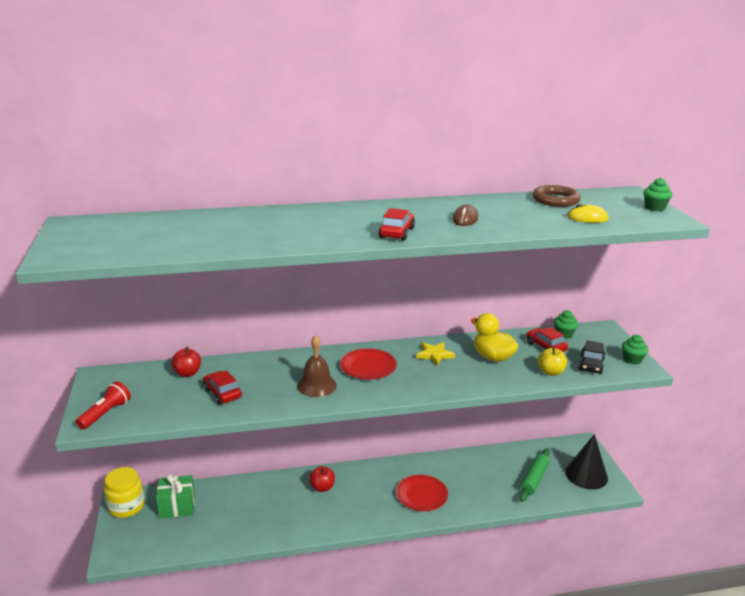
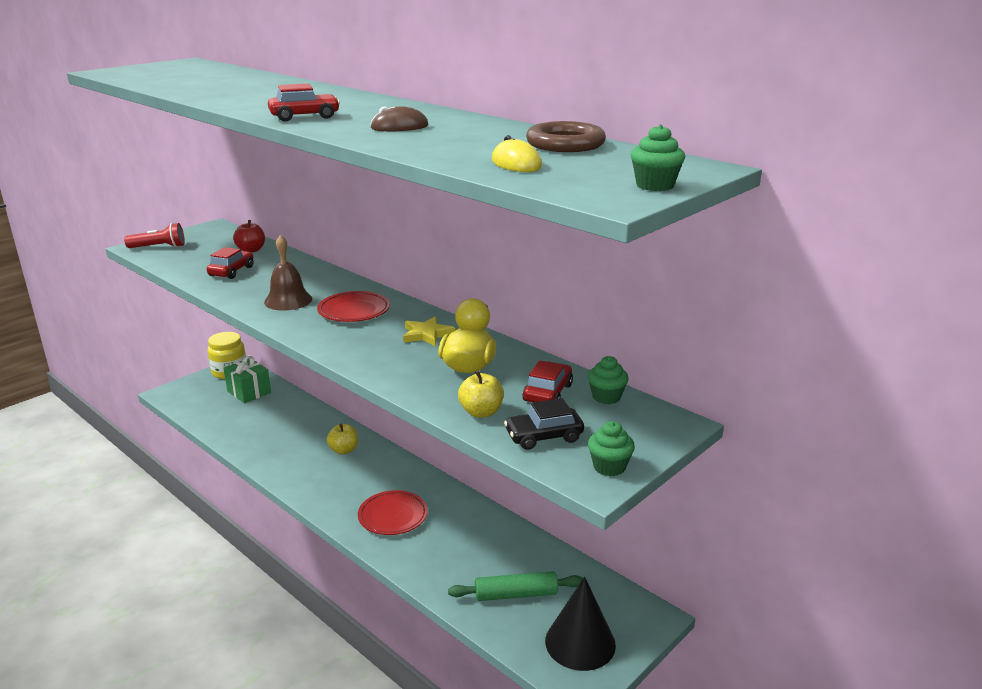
camera: 55 degrees right, 0 degrees up
(322, 487) = (344, 450): red apple -> yellow apple

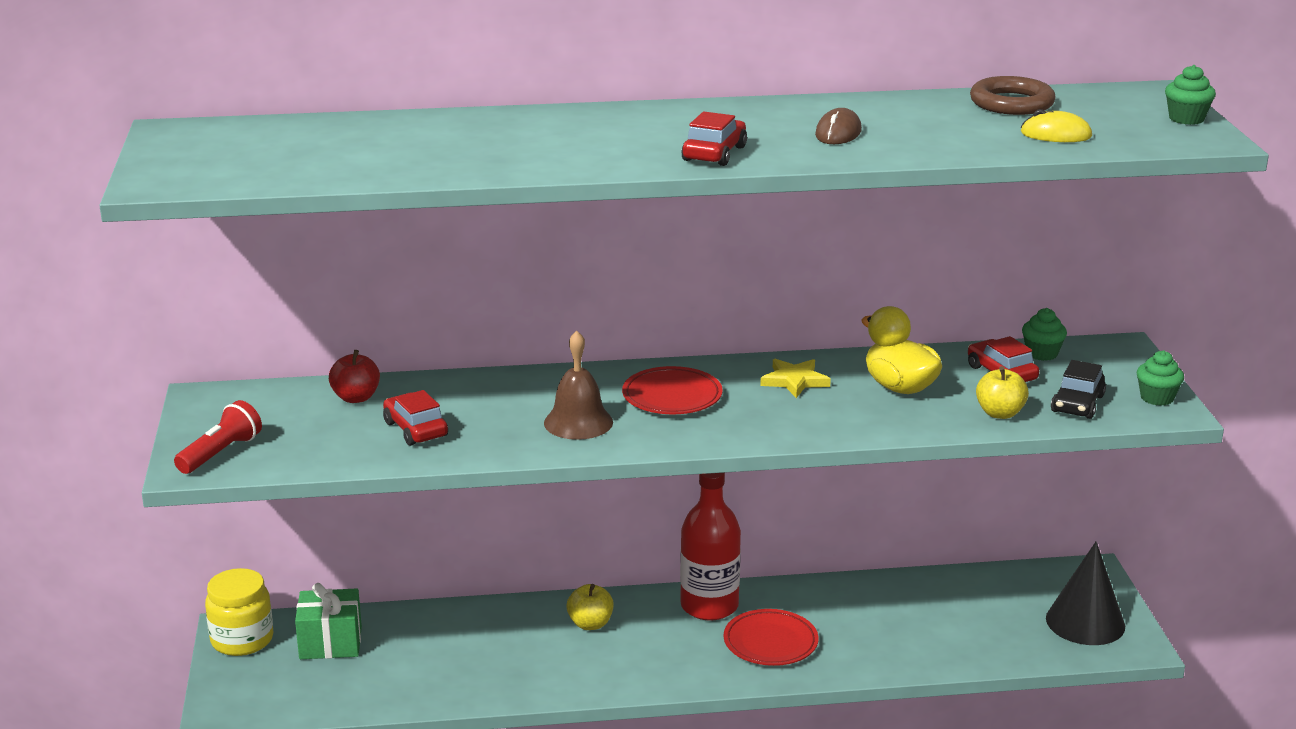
camera: 50 degrees left, 0 degrees up
(406, 478) = (709, 606): none -> red bottle
(516, 594) = (984, 625): green rolling pin -> none

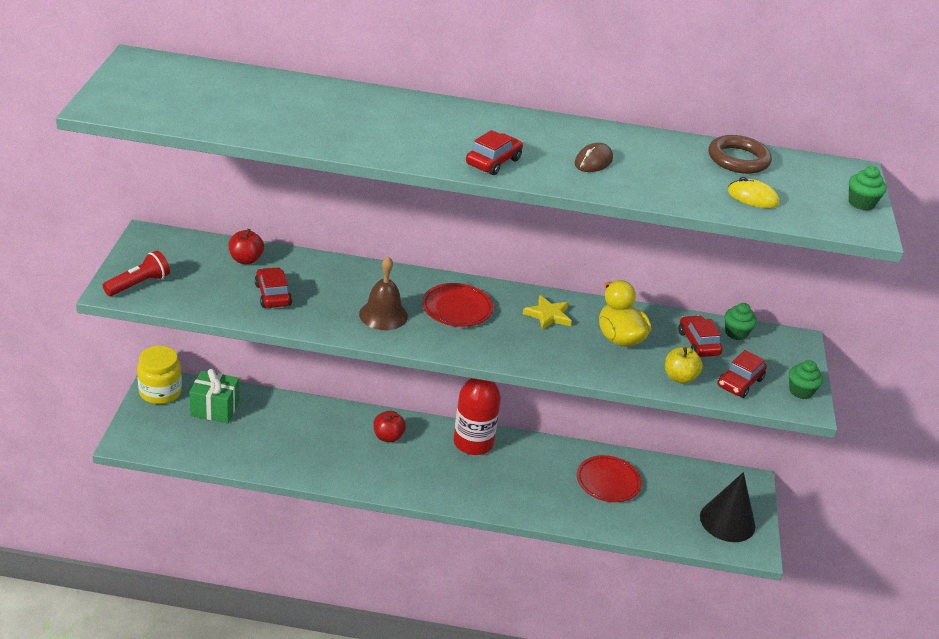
camera: 10 degrees right, 10 degrees up
(590, 624) = (388, 437): yellow apple -> red apple
(770, 642) = (502, 482): red plate -> red plate (608, 482)
(1077, 404) = (740, 382): black car -> red car

